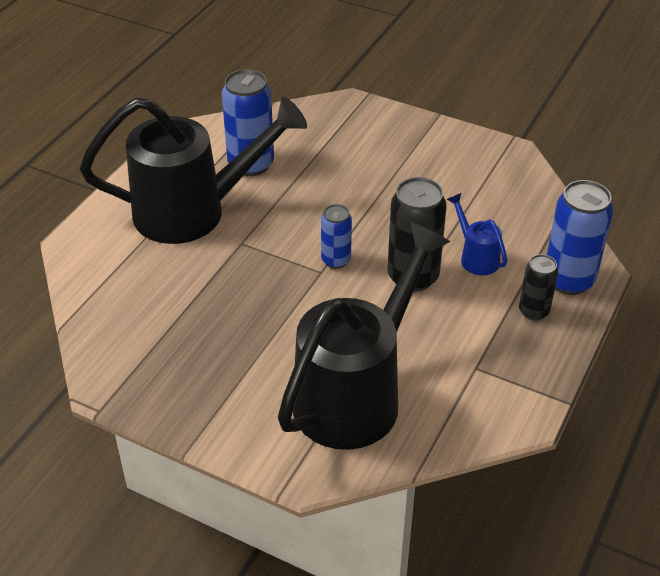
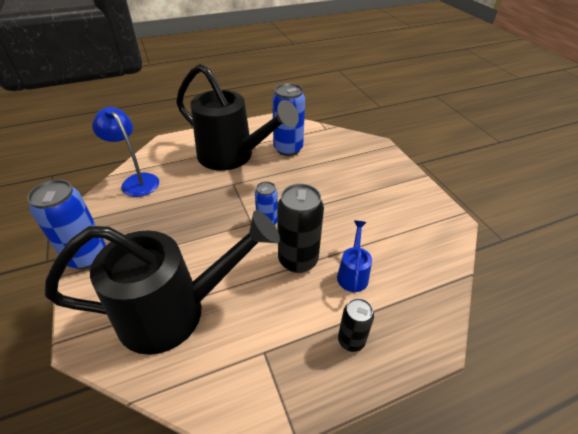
camera: 40 degrees right, 0 degrees up
(112, 310) = (136, 181): none -> blue lamp
(568, 280) = (403, 335): blue can -> blue can (87, 256)

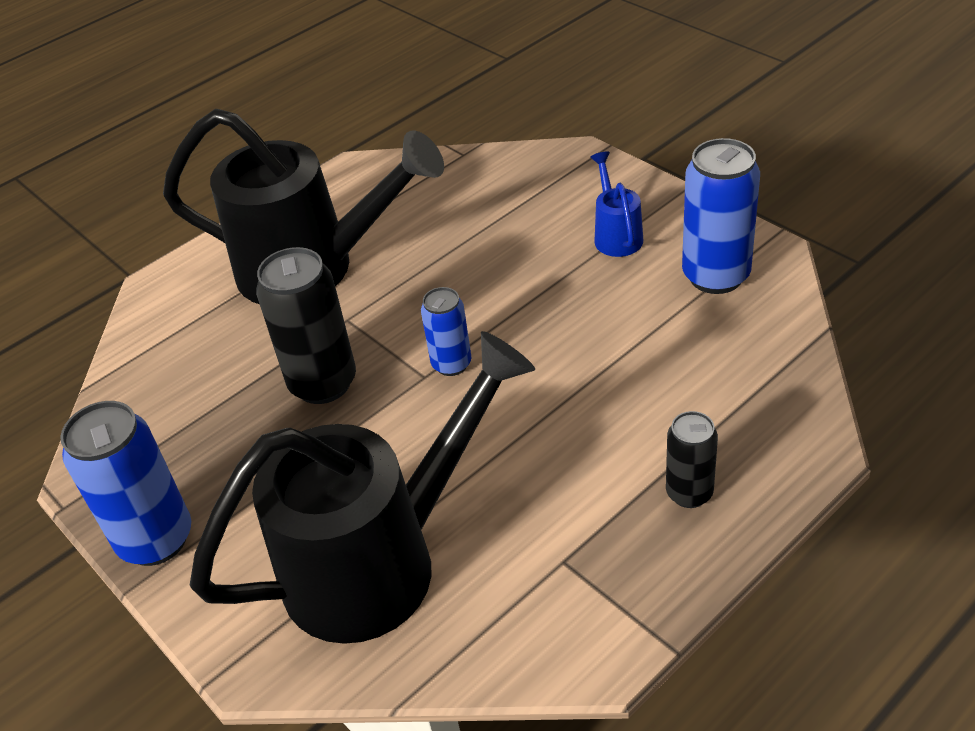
camera: 15 degrees left, 0 degrees up
(136, 181) = (151, 379): blue lamp -> none
(288, 149) = (412, 218): blue can -> blue can (716, 276)
(298, 260) = (541, 407): black can -> black can (323, 383)
(353, 274) = (643, 395): blue watering can -> blue watering can (616, 235)

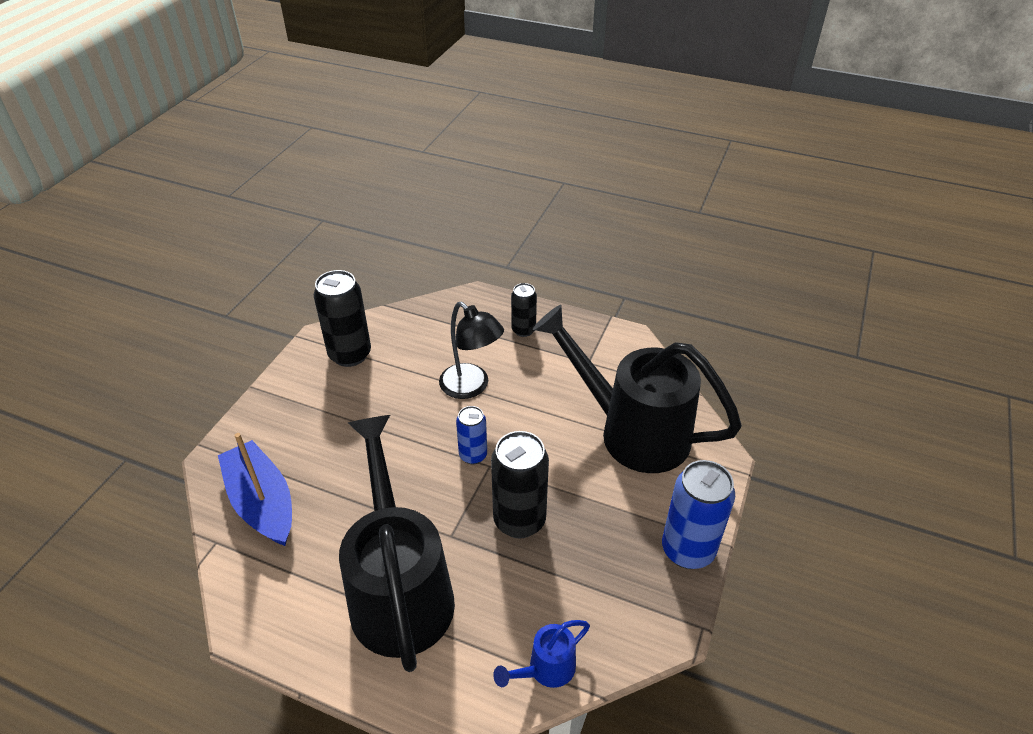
camera: 120 degrees left, 0 degrees up
(493, 185) = (262, 502): none -> blue boat
(581, 391) = (471, 387): none -> black lamp
(616, 235) = (317, 410): blue watering can -> blue watering can (546, 669)
(716, 276) = (350, 354): blue can -> black can

